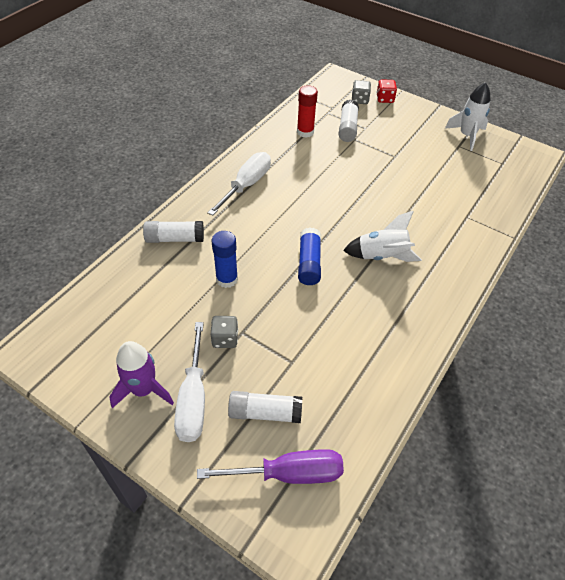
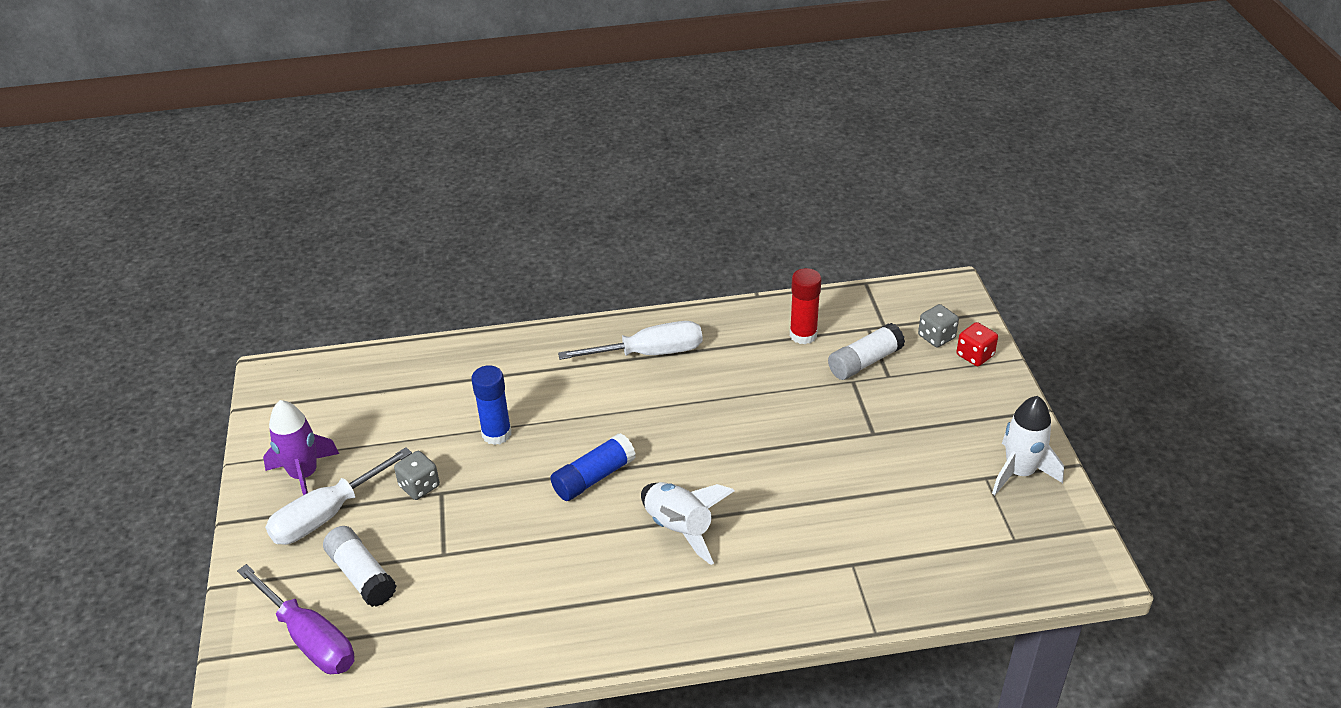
camera: 50 degrees right, 10 degrees down
(175, 238) = (506, 361): white glue stick -> none

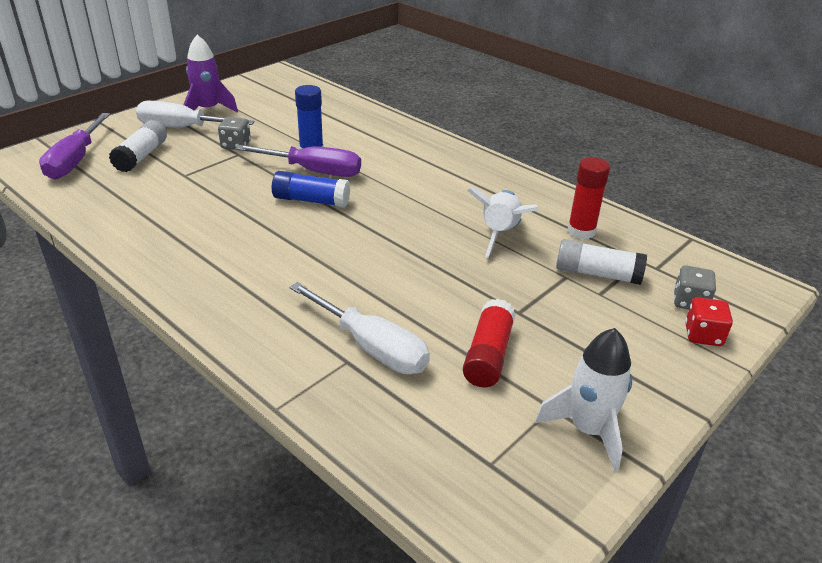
camera: 50 degrees right, 5 degrees down
(539, 450) = (313, 171): none -> purple screwdriver
(649, 353) = (462, 175): white screwdriver -> white screwdriver (371, 347)
(679, 528) = (298, 255): white rocket -> white rocket (500, 234)
(908, 479) = (488, 355): none -> red glue stick

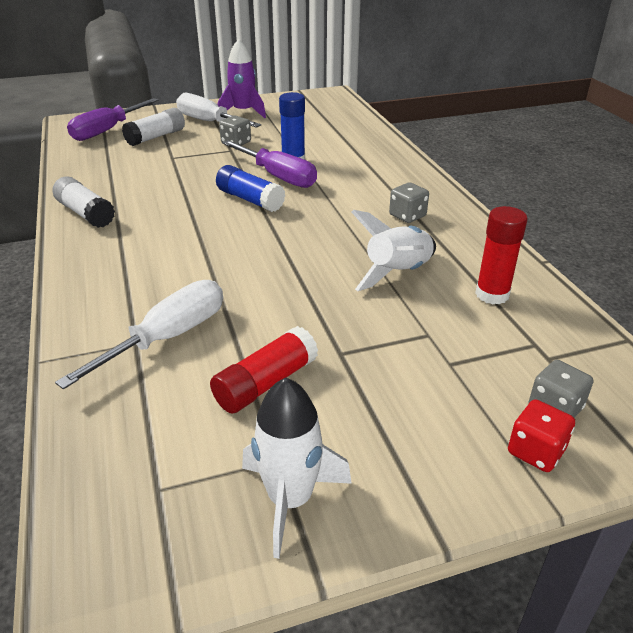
camera: 30 degrees right, 0 degrees up
(371, 347) = (167, 338): white screwdriver -> white screwdriver turned 120 degrees counterclockwise
(461, 182) = (407, 216): none -> grey dice
(597, 274) = (467, 342): white glue stick -> white glue stick (86, 213)

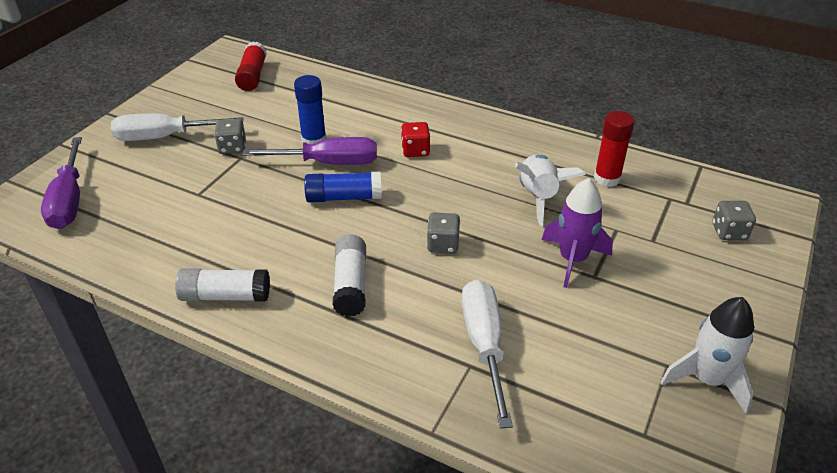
camera: 45 degrees left, 5 degrees up
(156, 137) = (139, 180): white glue stick -> white glue stick (351, 285)
(243, 112) = (179, 110): purple rocket -> purple rocket (572, 259)
(266, 383) = (590, 327): red glue stick -> red glue stick (252, 76)
(407, 216) = (475, 146): grey dice -> grey dice (443, 244)
(535, 451) = (754, 262): red dice -> red dice (415, 150)

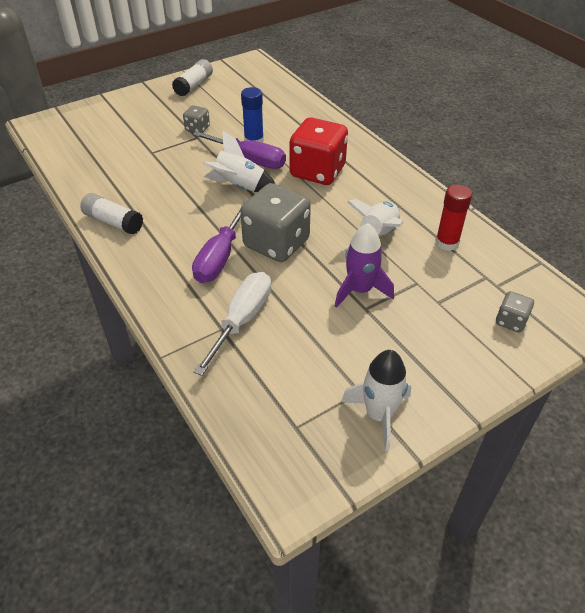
camera: 30 degrees right, 5 degrees up
(69, 200) = (77, 130): purple screwdriver -> purple screwdriver (220, 257)
(164, 137) = (162, 108): white screwdriver -> none
(252, 76) = (252, 83): red glue stick -> none
(344, 197) = (239, 187): blue glue stick -> white rocket
(351, 285) = (192, 245): white glue stick -> white glue stick (194, 85)
(415, 150) = (317, 171): red dice -> red dice, size x2.13
(443, 244) = (276, 243): grey dice -> grey dice, size x2.13

